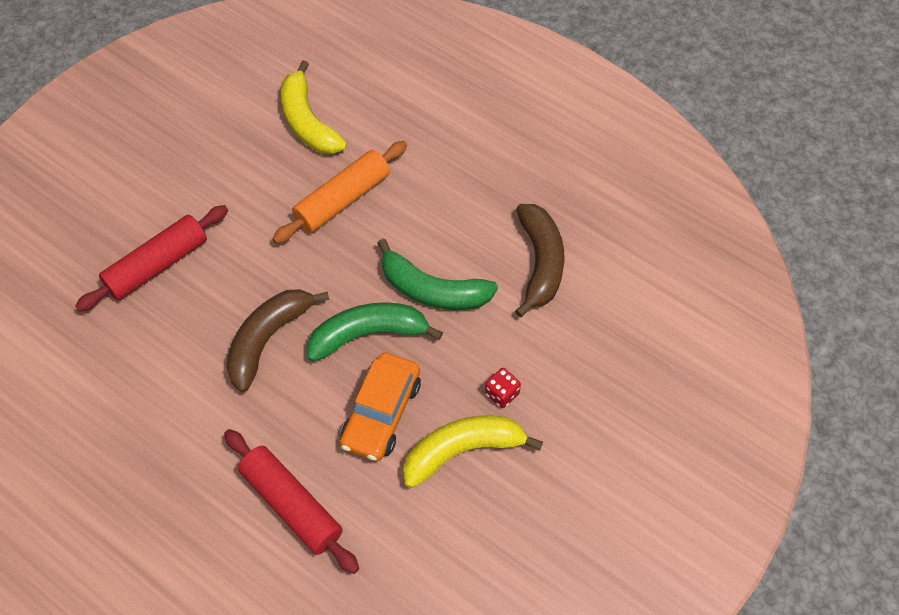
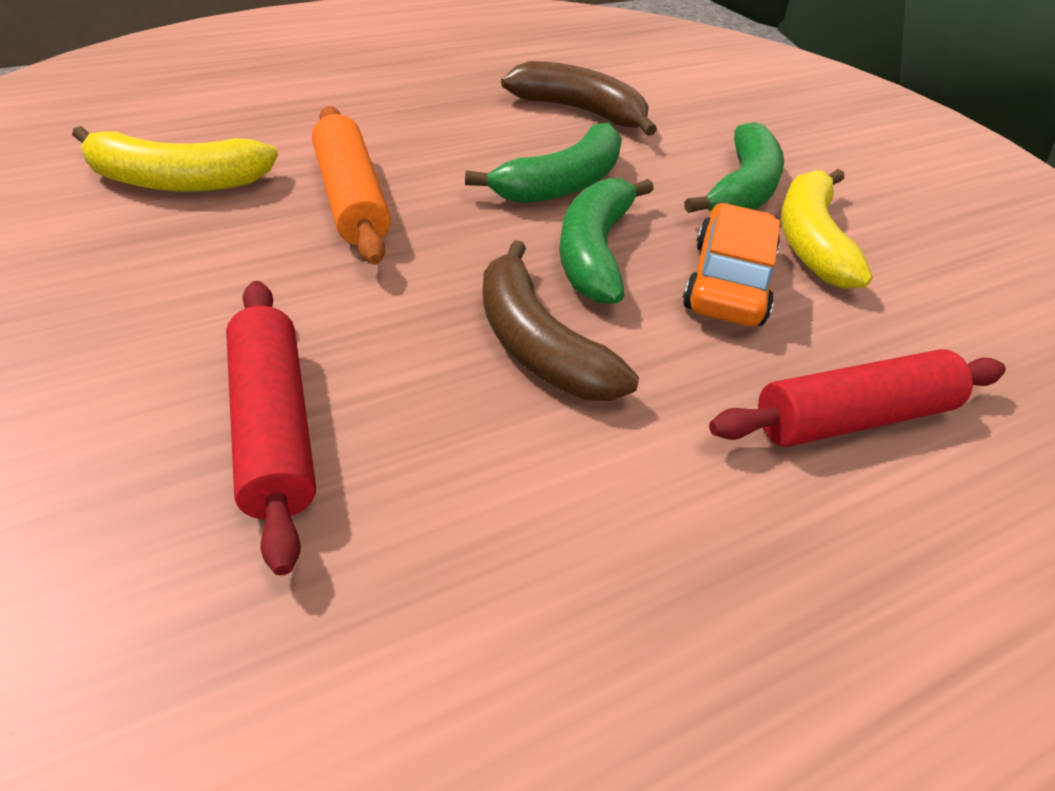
camera: 70 degrees left, 15 degrees down
(381, 413) = (727, 283): orange car -> orange car turned 120 degrees counterclockwise
(502, 394) = (742, 190): red dice -> green banana

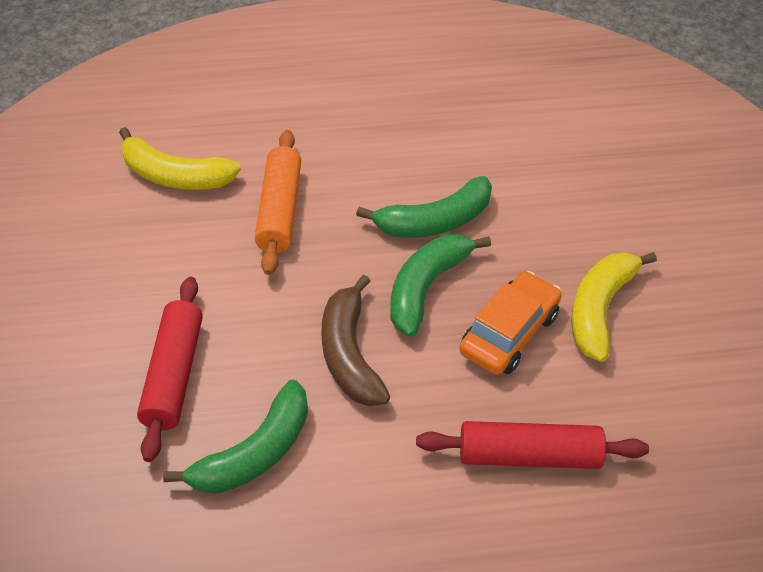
camera: 25 degrees right, 5 degrees up
(579, 111) = (488, 148): brown banana -> none
(742, 190) = (575, 251): green banana -> green banana (255, 453)

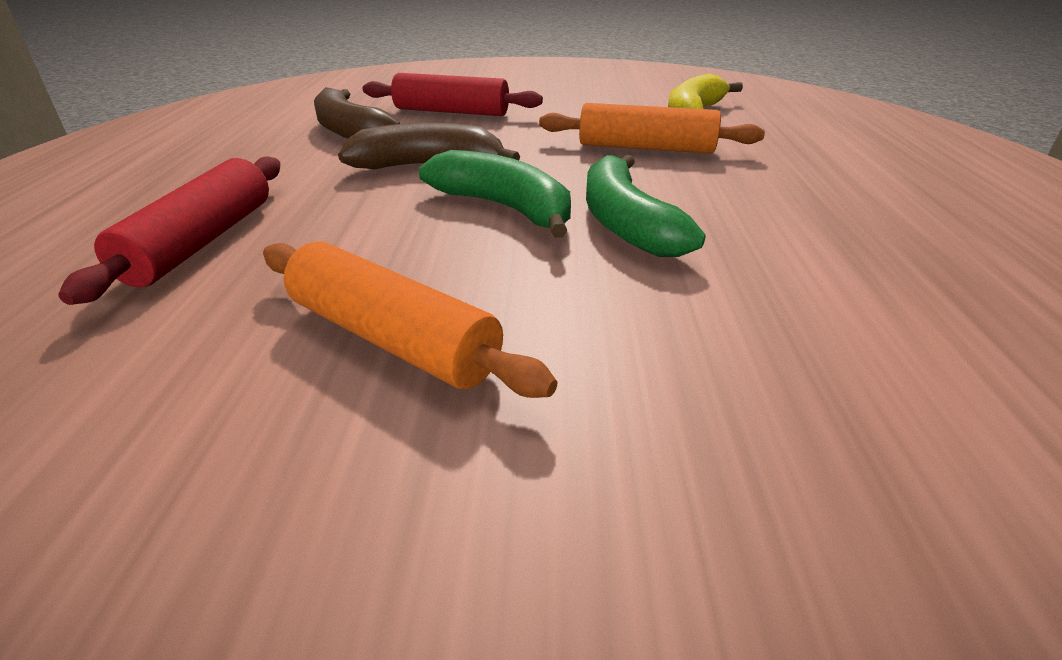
camera: 100 degrees right, 15 degrees down
(255, 453) = (350, 131): green banana -> brown banana
(509, 333) = (397, 252): orange car -> none
(600, 309) = (392, 339): yellow banana -> orange rolling pin

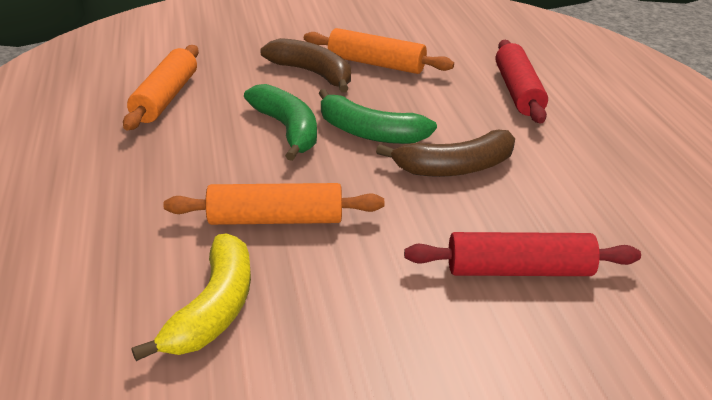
camera: 165 degrees right, 0 degrees up
(350, 131) = (581, 211): brown banana -> brown banana (312, 73)
(870, 300) = (166, 98): none -> orange rolling pin

